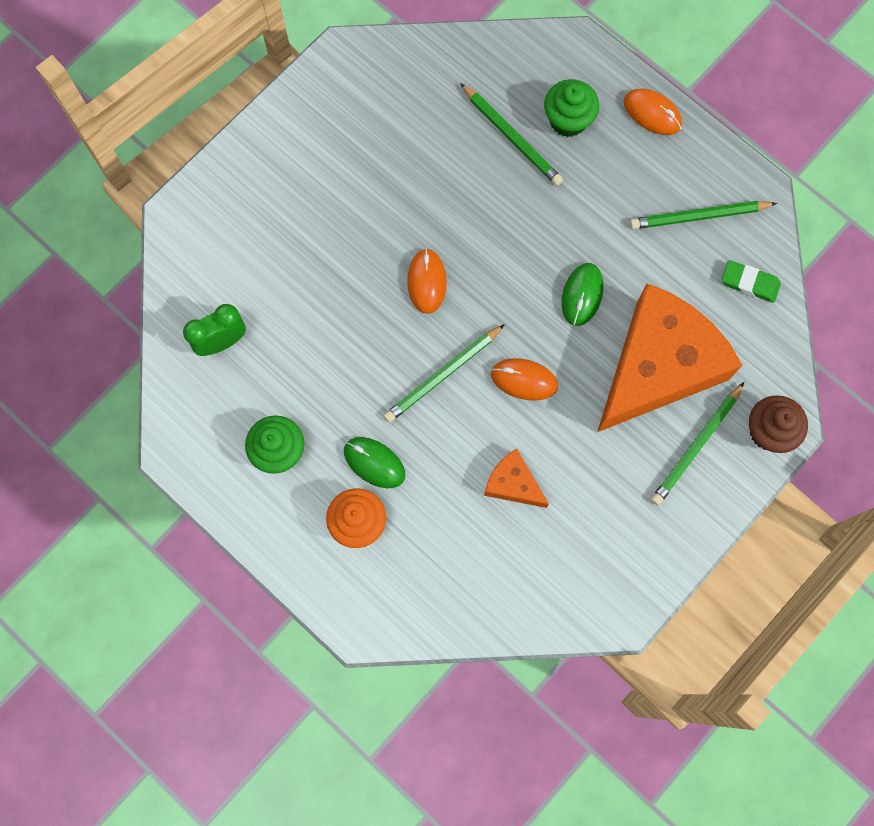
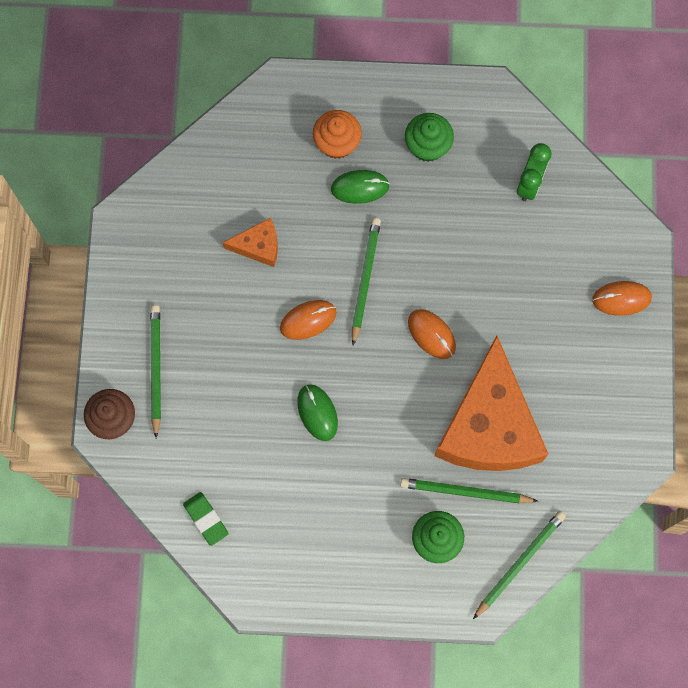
camera: 140 degrees right, 0 degrees up
(652, 113) = (379, 598): orange mouse -> orange mouse (621, 299)
(658, 367) = (224, 403): orange cheese -> orange cheese (489, 425)
(699, 216) = (281, 542): green pencil -> green pencil (519, 563)
(749, 283) = (206, 519): green eraser -> green eraser turned 75 degrees clockwise

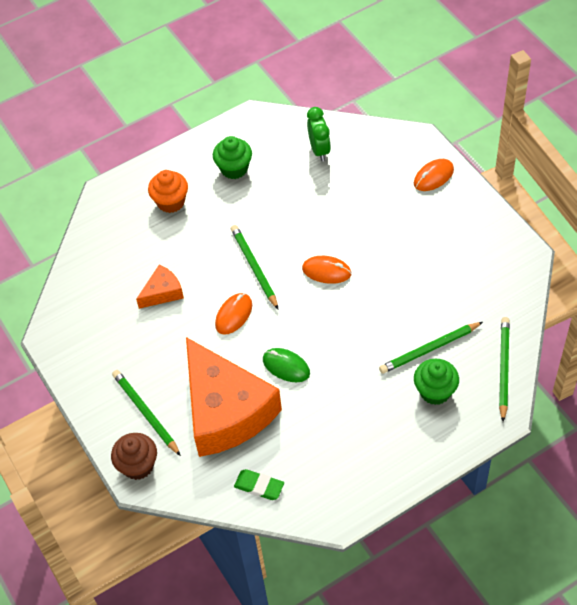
camera: 30 degrees left, 20 degrees down
(360, 187) = (207, 217): green mouse -> none
(489, 425) = (411, 300): orange cheese -> orange cheese (225, 411)

